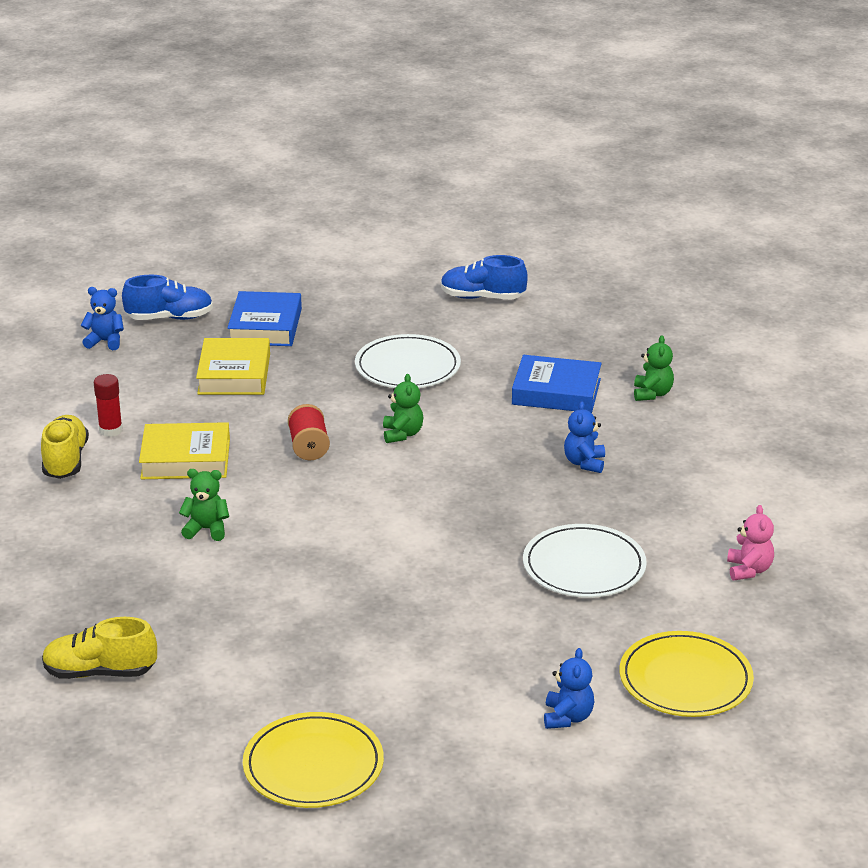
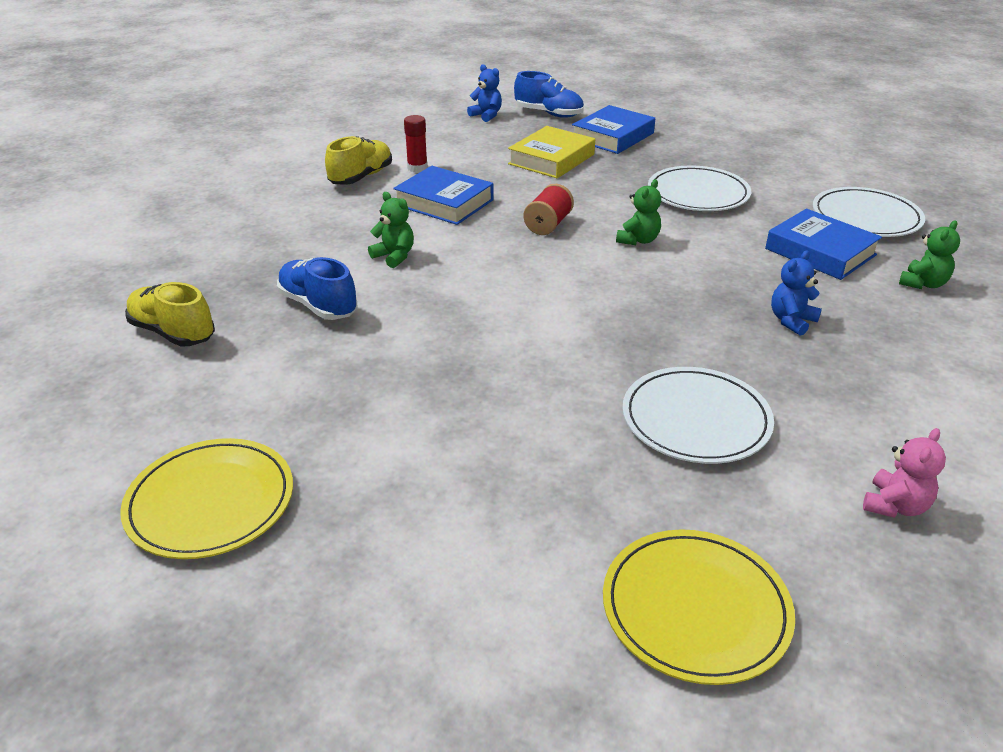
camera: 35 degrees right, 5 degrees up
(185, 459) = (444, 202): yellow book -> blue book
(482, 297) = (818, 164): blue shoe -> blue shoe (318, 306)
(565, 343) = (866, 217): none -> white plate
(567, 717) = (509, 584): blue teddy bear -> none

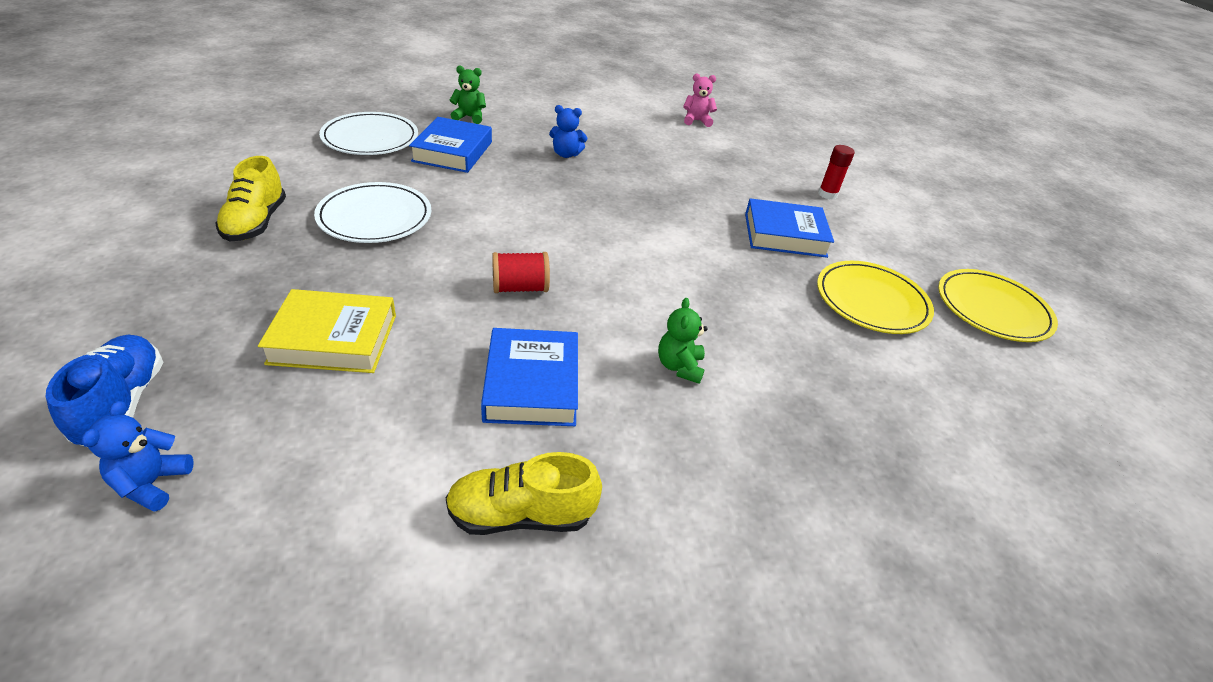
camera: 130 degrees left, 5 degrees up
(173, 333) = (953, 450): yellow shoe -> yellow shoe (256, 223)
(318, 306) = (804, 374): blue shoe -> none
(417, 168) = (445, 463): red glue stick -> red glue stick (827, 194)
(612, 136) = (217, 309): blue book -> blue book (785, 235)
(638, 240) = (506, 230): green teddy bear -> none
(695, 609) = (816, 156): yellow plate -> yellow plate (871, 301)
(696, 419) = (703, 171): white plate -> none

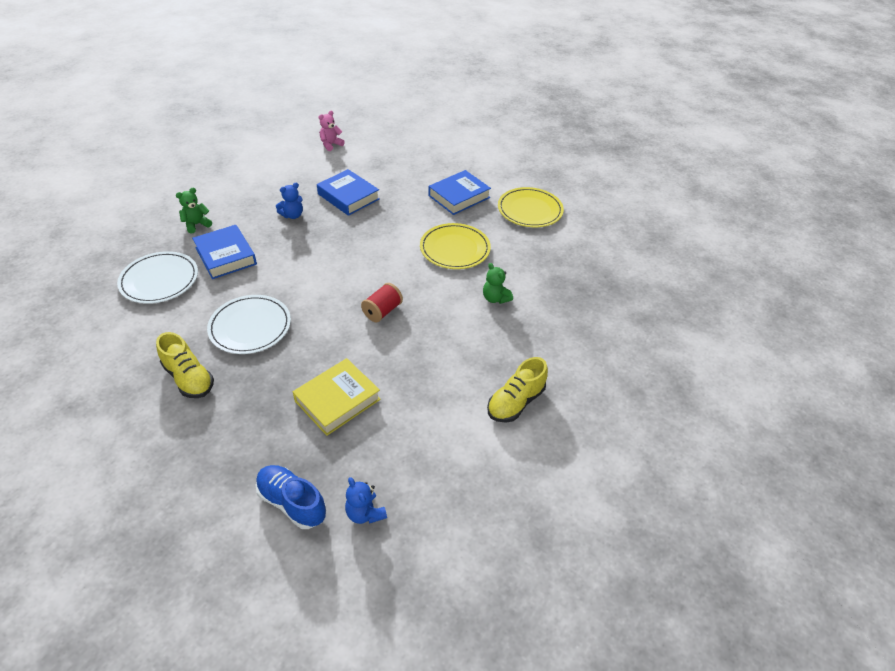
camera: 40 degrees left, 5 degrees up
(532, 384) = (450, 351): blue book -> blue book (348, 196)
(827, 194) = (450, 157): red glue stick -> none
(992, 309) = (575, 182): yellow plate -> yellow plate (455, 249)

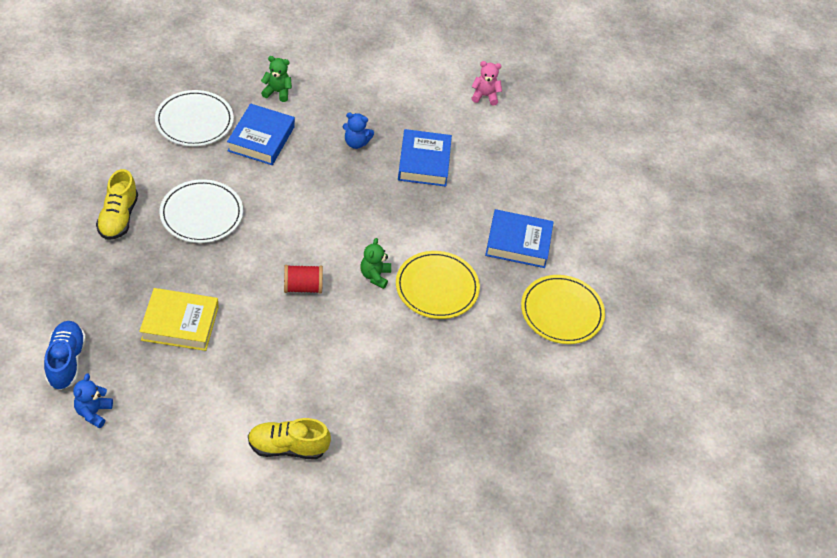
camera: 45 degrees right, 5 degrees up
(495, 298) = (401, 359): green teddy bear -> green teddy bear (375, 276)

